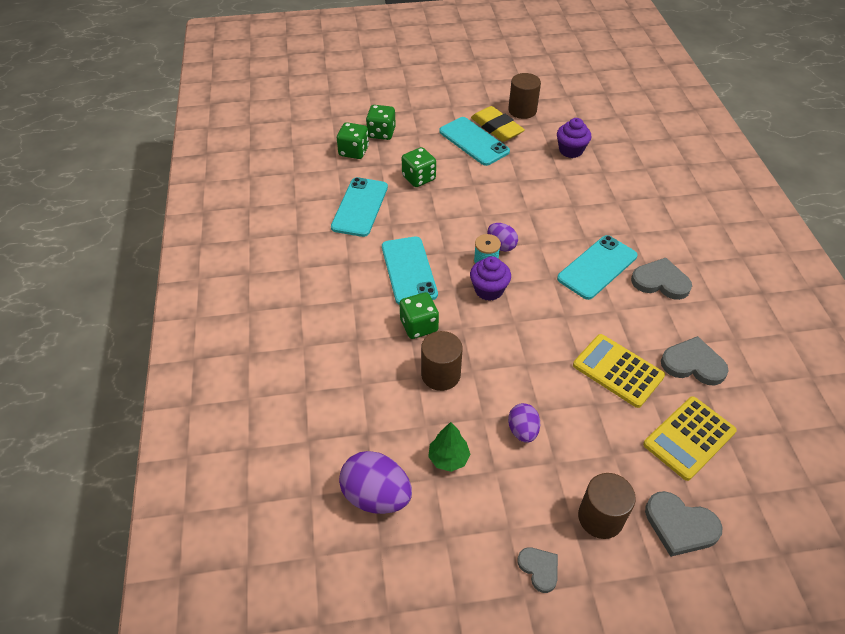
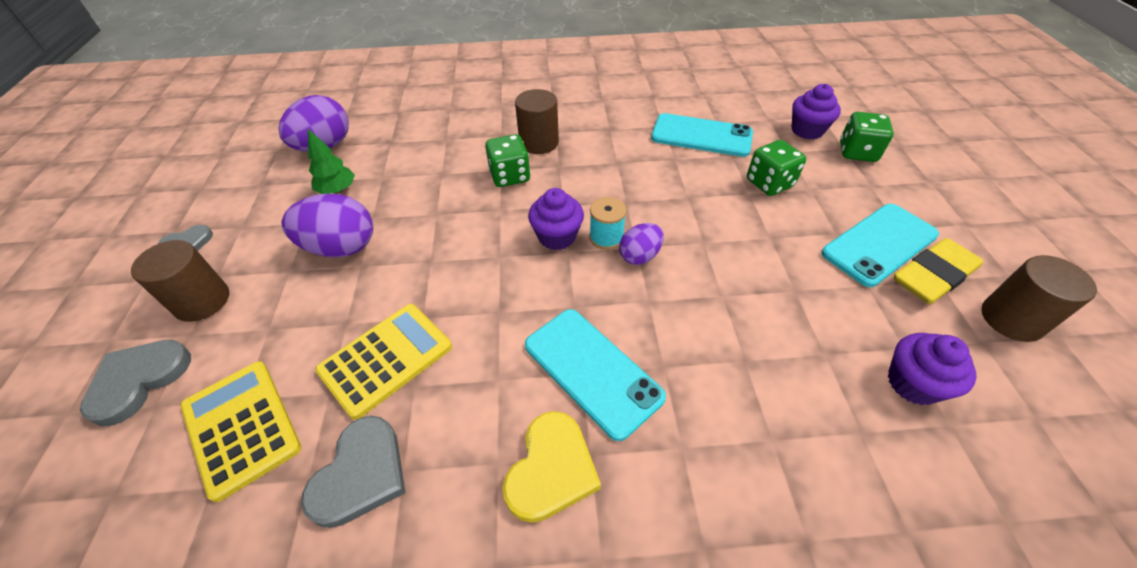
camera: 95 degrees right, 0 degrees up
(353, 151) = (807, 130): green dice -> purple cupcake
(409, 270) = (595, 171): turquoise phone -> none
(440, 374) = (439, 189): brown cylinder -> brown cylinder (539, 142)
(522, 431) = (341, 247): purple egg -> purple egg, size x1.70
(660, 281) = (551, 469): grey heart -> yellow heart

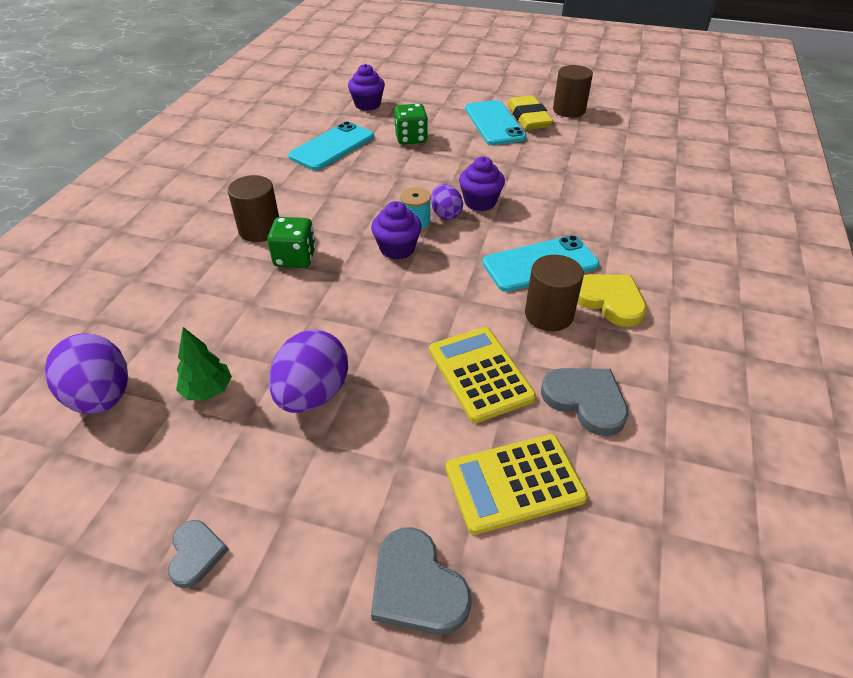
camera: 70 degrees left, 5 degrees down
(202, 301) = (321, 528): brown cylinder -> brown cylinder (549, 315)
(857, 152) = (407, 97): green dice -> none
(913, 383) = (596, 154): purple cupcake -> purple cupcake (480, 202)

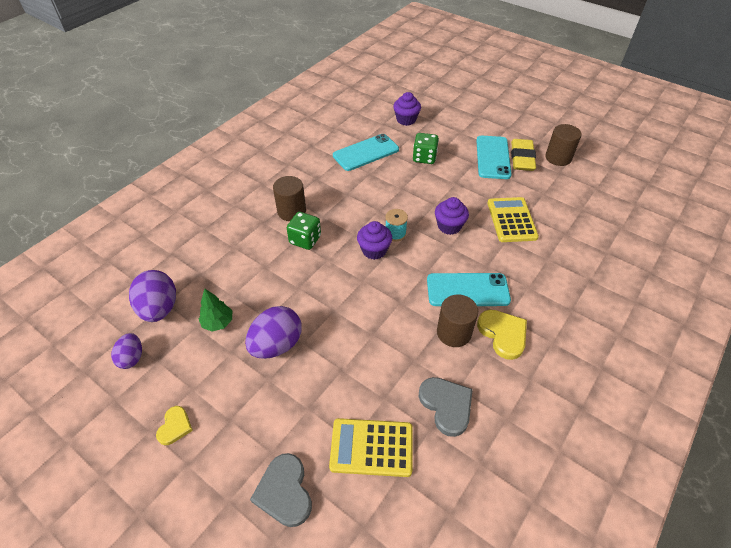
camera: 20 degrees right, 5 degrees up
(196, 554) = (175, 426): grey heart -> yellow heart
(446, 214) = (420, 230): purple egg -> purple egg (132, 358)
(480, 374) = (386, 363): yellow calculator -> yellow calculator (511, 220)

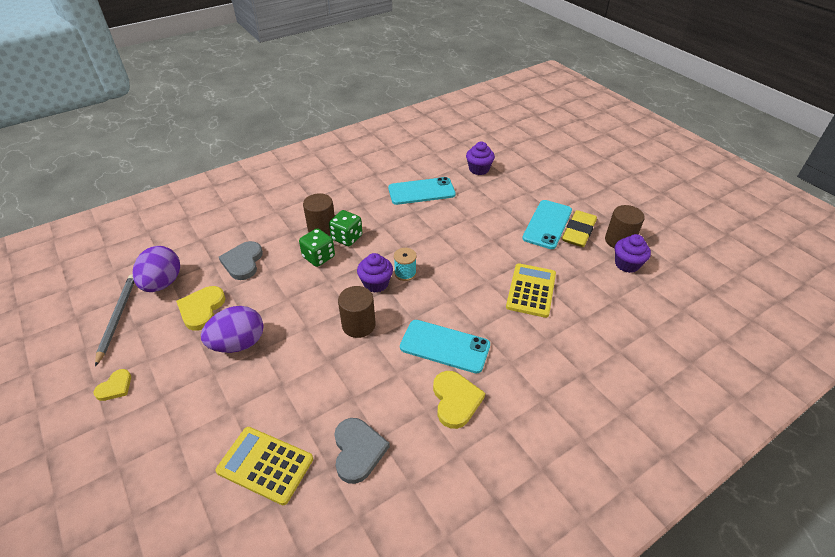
camera: 20 degrees right, 5 degrees down
(132, 358) = (117, 318): purple egg -> grey pencil
(218, 323) = (202, 309): green tree -> yellow heart
(284, 491) = (167, 476): grey heart -> grey heart (243, 262)
(424, 158) = (476, 209): green dice -> green dice (347, 238)
(449, 226) = (462, 280): purple cupcake -> purple cupcake (627, 264)
(454, 332) = (406, 383): brown cylinder -> brown cylinder (358, 325)

